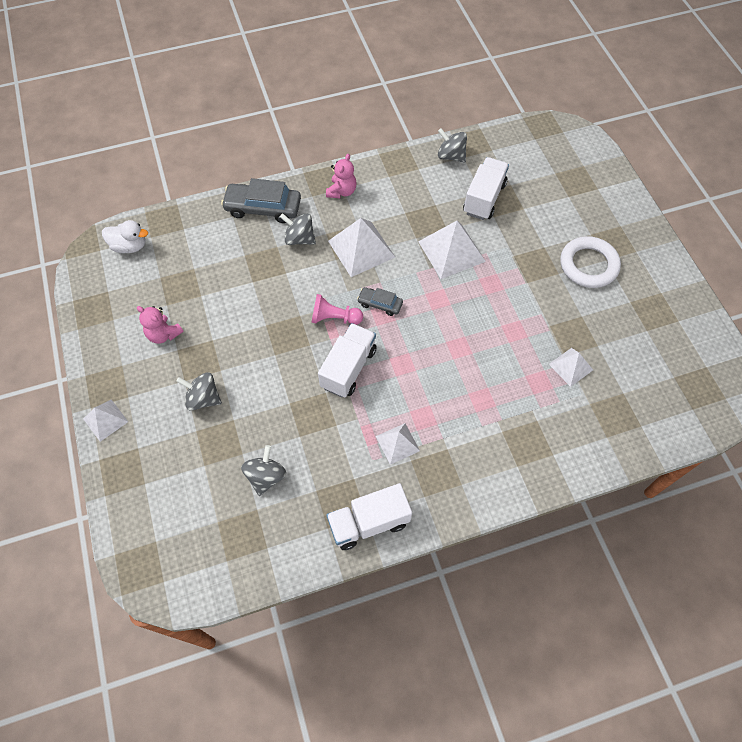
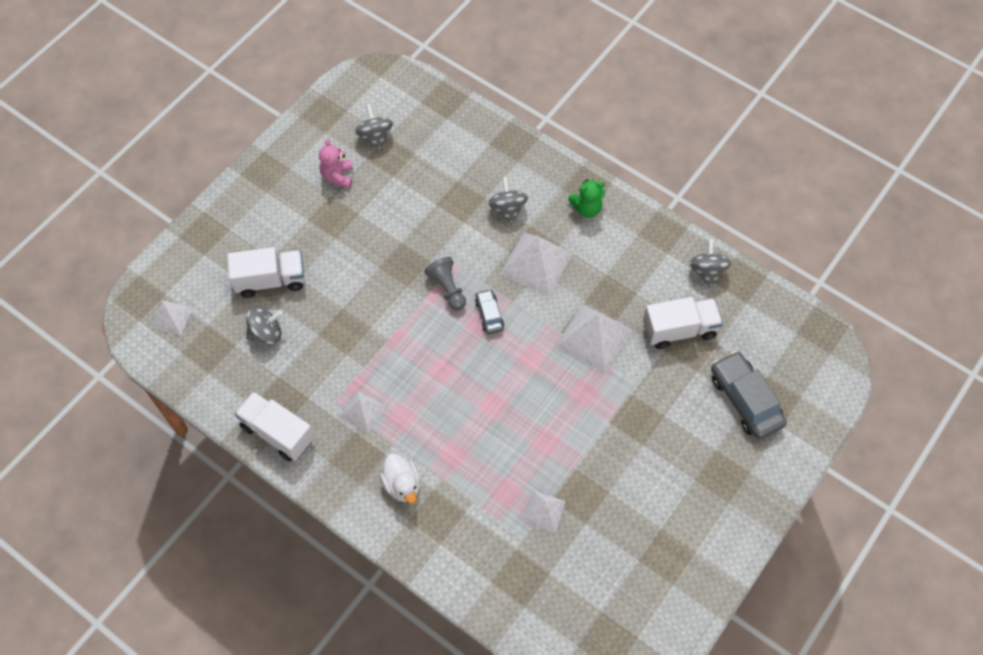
camera: 55 degrees right, 0 degrees up
(105, 420) = (237, 191): white pyramid -> white pyramid (171, 317)
(129, 246) = (400, 94): white duck -> white duck (402, 485)
(203, 398) = (302, 244): grey spinning top -> grey spinning top (375, 137)
(263, 208) = (517, 161): grey car -> grey car (745, 400)
(334, 318) = (447, 288): pink pawn -> grey pawn
(342, 191) = (586, 208): pink teddy bear -> green teddy bear
(348, 368) = (406, 330): white truck -> white truck (270, 280)
(588, 265) = (675, 467): white ring -> none

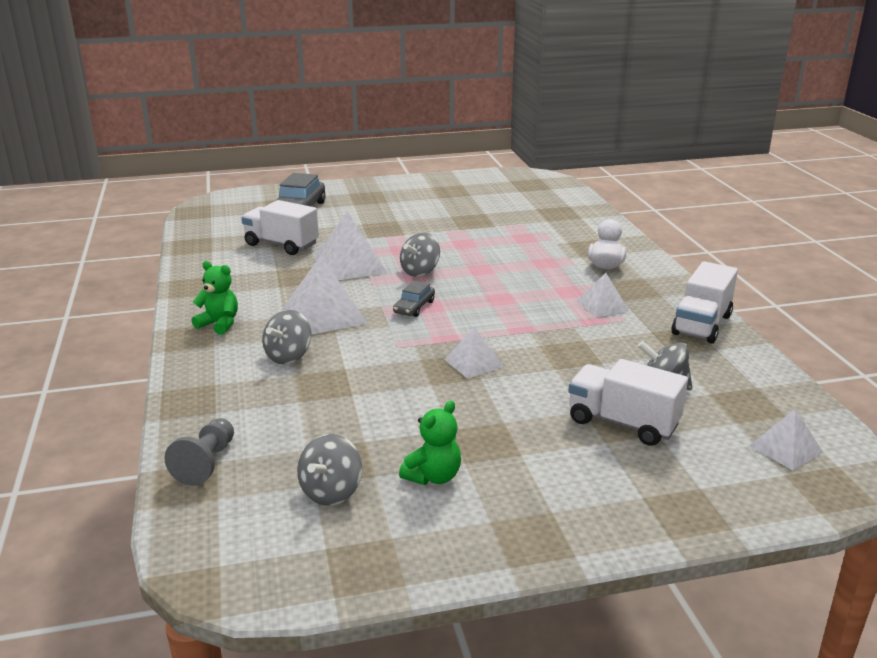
camera: 140 degrees left, 35 degrees down
(277, 433) = (701, 325): white truck -> white truck turned 45 degrees clockwise
(338, 176) = (433, 476): pink teddy bear -> green teddy bear
(447, 288) = (429, 335): grey pawn -> grey pawn (206, 463)
(543, 511) = (507, 224): white pyramid -> white pyramid (473, 363)
(707, 271) = (205, 257): grey spinning top -> grey spinning top (420, 271)

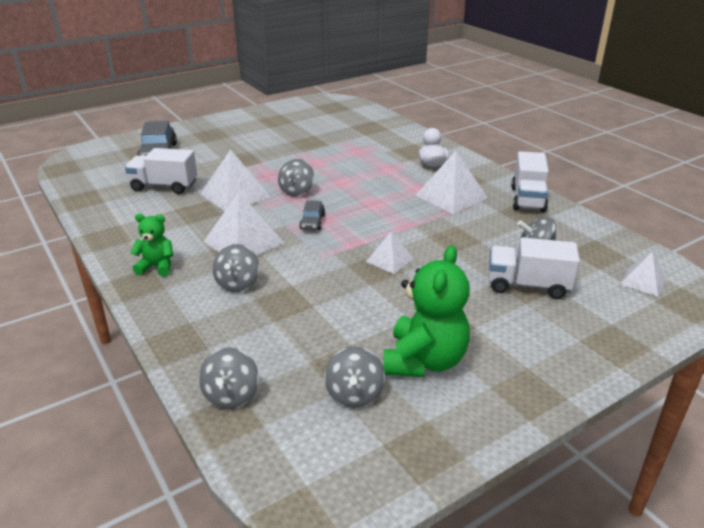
camera: 20 degrees left, 5 degrees up
(206, 463) = (231, 395): grey pawn -> grey spinning top
(433, 476) = (424, 361): green teddy bear -> green teddy bear, size x1.78
(602, 306) = (451, 196): white pyramid -> white pyramid, size x1.73

